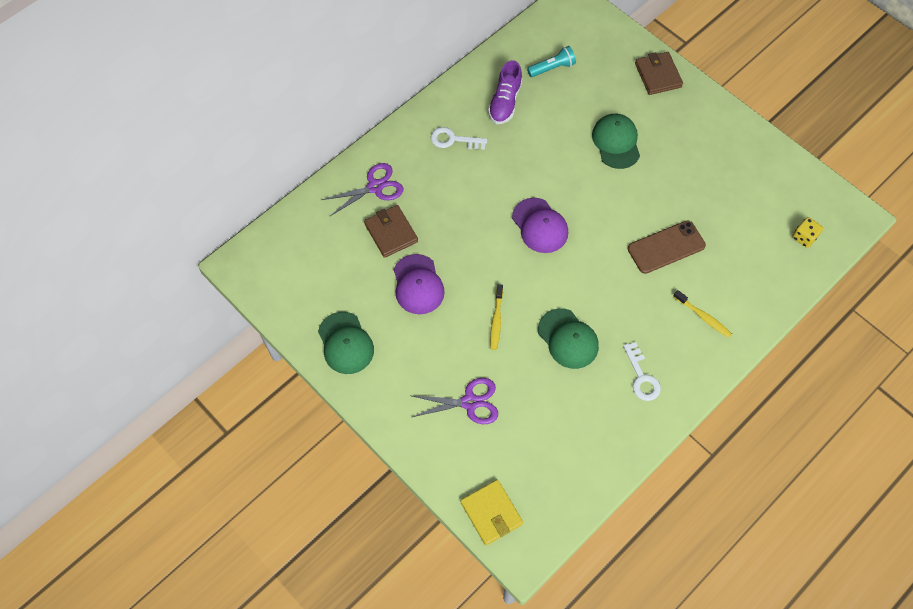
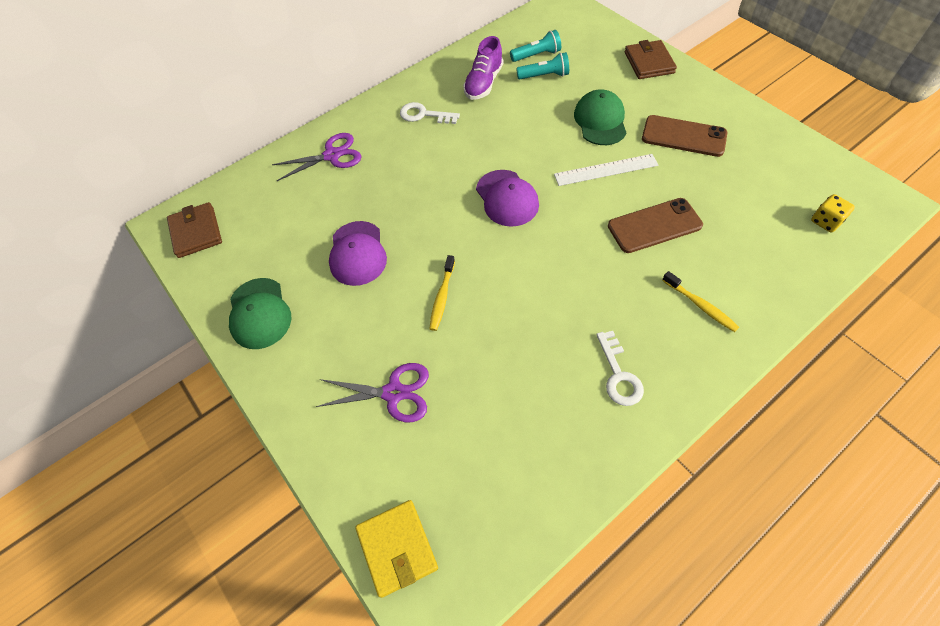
camera: 10 degrees right, 5 degrees down
(391, 233) = (339, 199): brown wallet -> brown wallet (196, 232)
(562, 92) = (544, 76): none -> turquoise flashlight
(568, 339) = (527, 322): green cap -> none
(623, 194) = (606, 170): none -> white ruler
(690, 157) = (683, 136): none -> brown phone

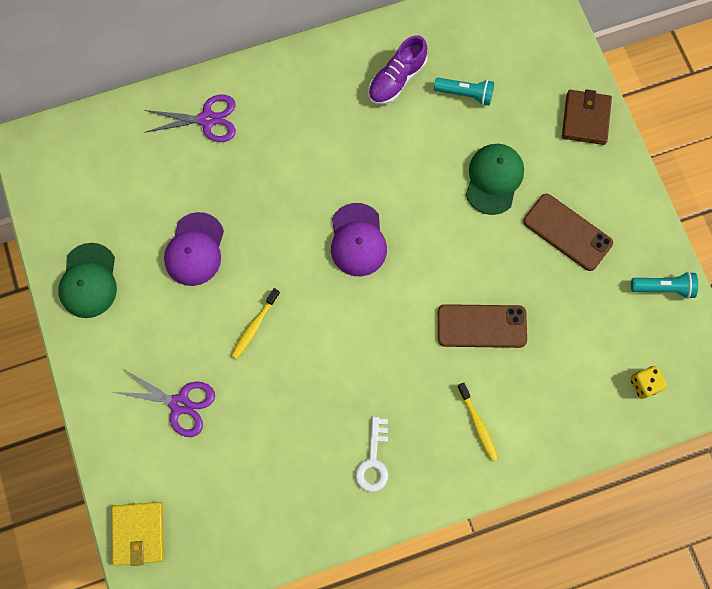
camera: 15 degrees right, 15 degrees up
(196, 232) = (53, 166): brown wallet -> none
(424, 115) = (318, 100): white key -> none
(537, 55) = (471, 61): turquoise flashlight -> turquoise flashlight (663, 288)
(606, 170) = (468, 243): white ruler -> none

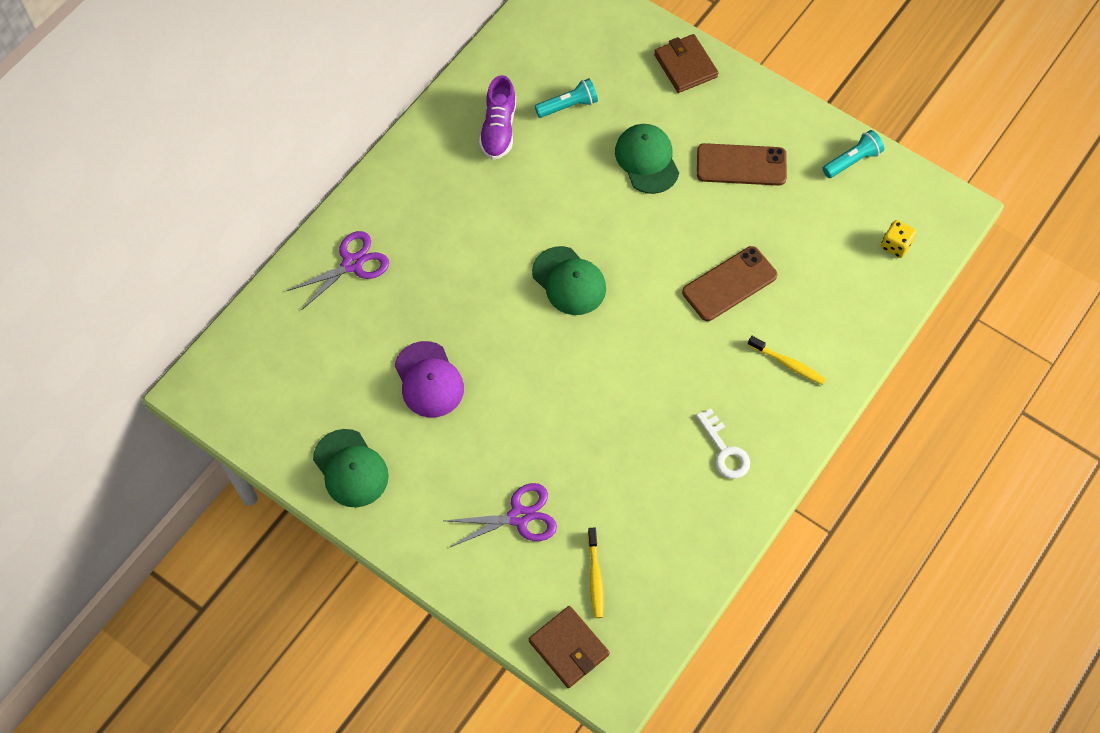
camera: 35 degrees left, 10 degrees down
(139, 533) = (568, 648): yellow wallet -> brown wallet
(254, 326) = (534, 409): yellow toothbrush -> yellow toothbrush (595, 577)
(357, 240) = (569, 281): purple cap -> green cap

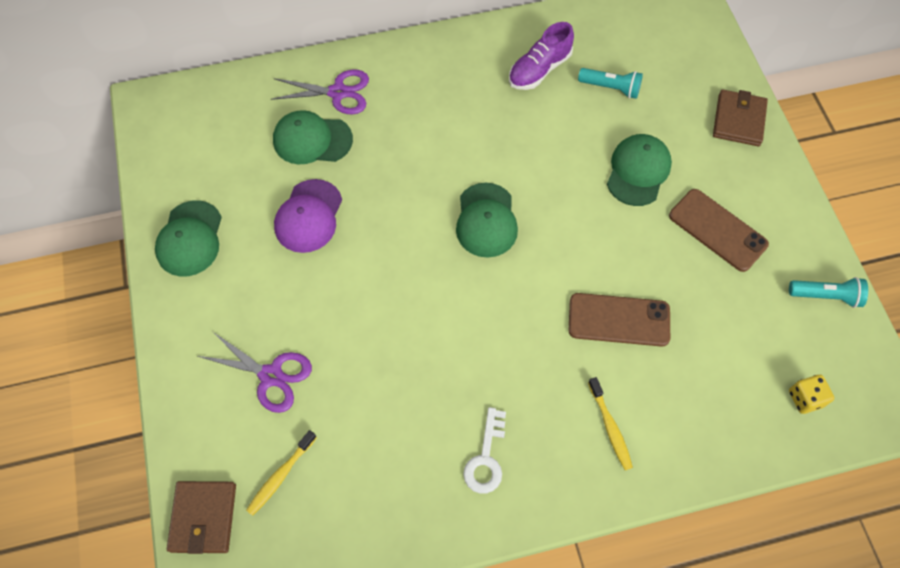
camera: 40 degrees right, 0 degrees up
(370, 318) = (312, 140): none -> green cap

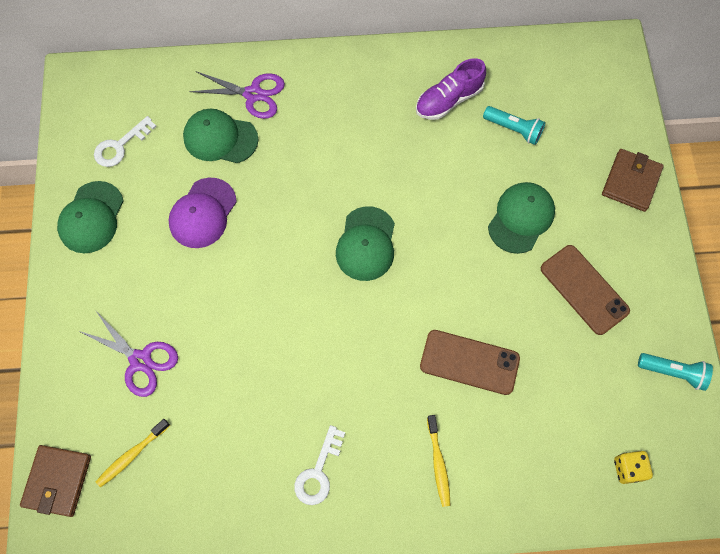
camera: 10 degrees right, 5 degrees up
(207, 163) = (120, 146): none -> white key

